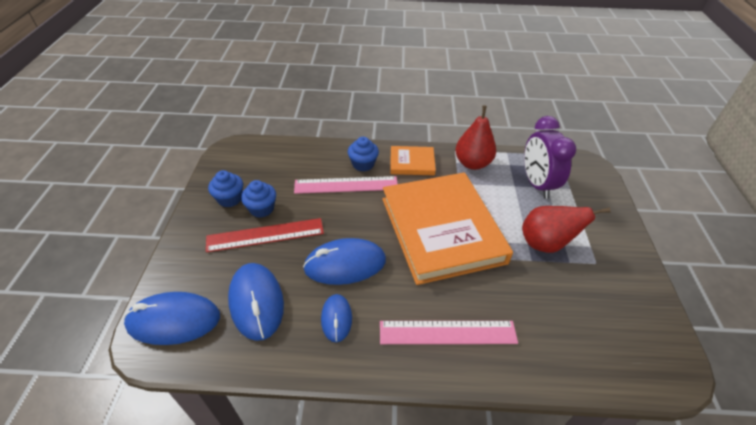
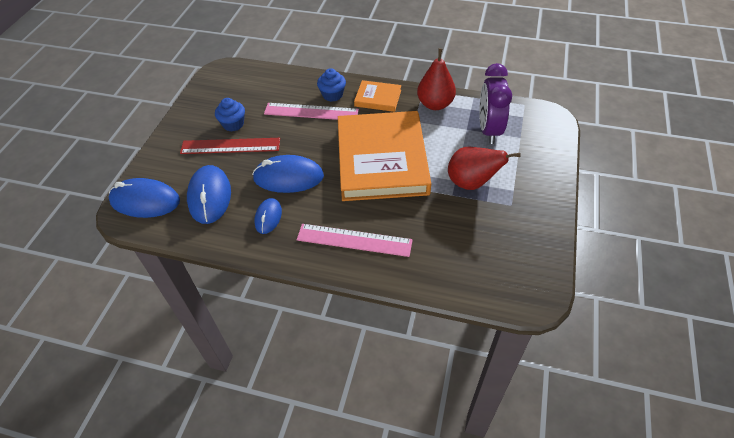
camera: 15 degrees right, 5 degrees up
(230, 199) = (209, 113): blue cupcake -> none

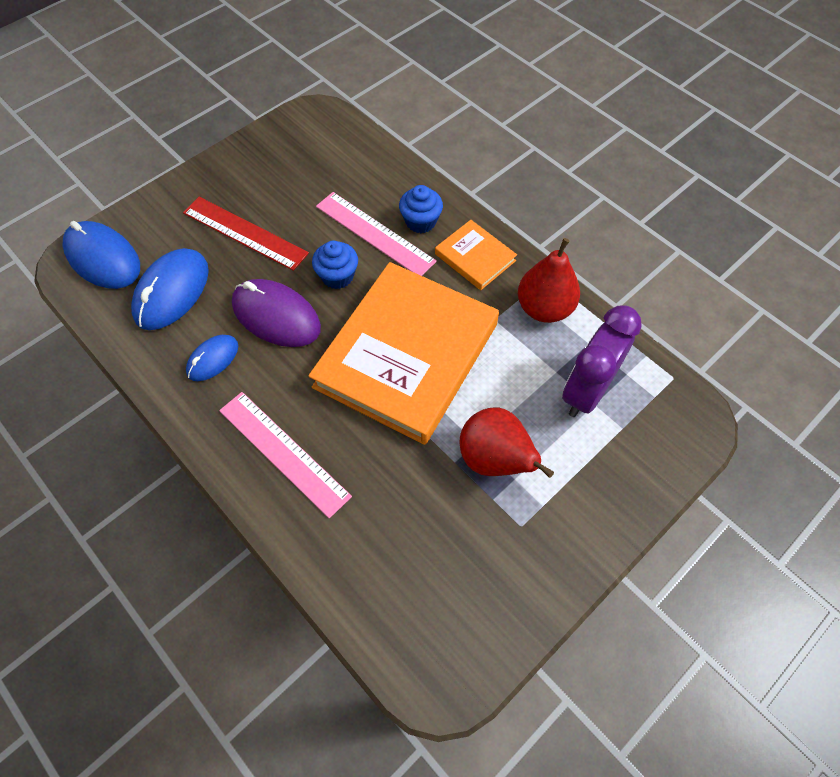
camera: 30 degrees right, 10 degrees up
(233, 124) = (270, 203): blue cupcake -> blue cupcake (337, 276)
(288, 177) = (276, 316): blue mouse -> purple mouse

